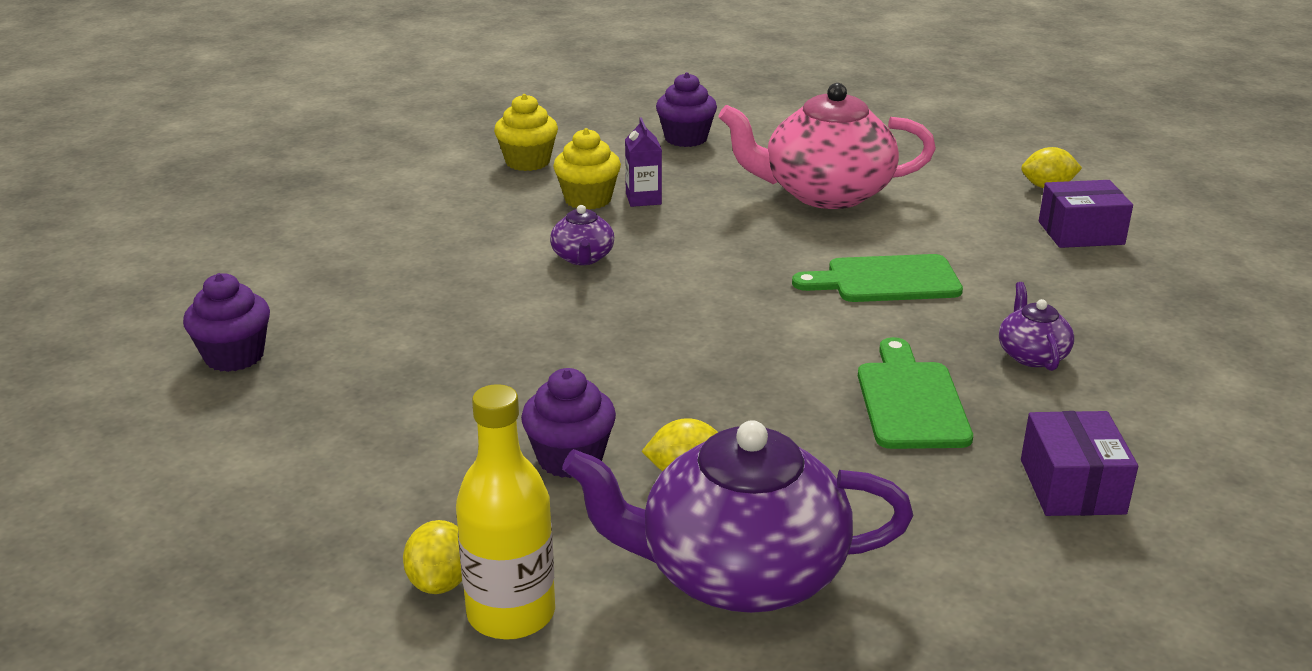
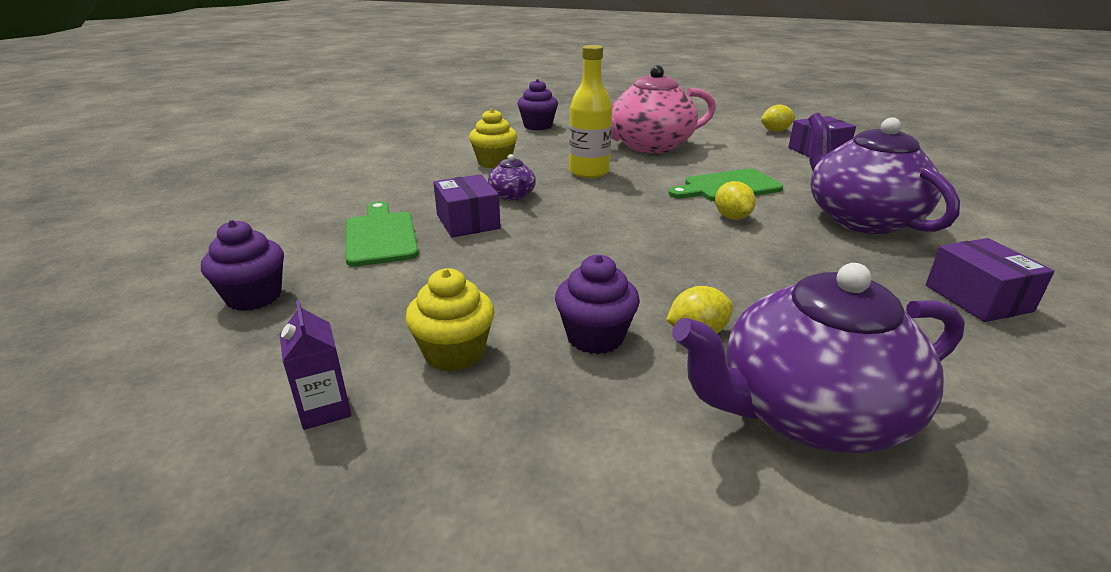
camera: 15 degrees left, 0 degrees up
(440, 582) = (545, 478): yellow lemon -> yellow lemon (732, 217)
(506, 290) = (468, 222): none -> purple box
(511, 613) = (636, 498): yellow bottle -> yellow bottle (589, 172)
(527, 162) = (439, 146): yellow cupcake -> yellow cupcake (454, 353)
(643, 199) = (532, 159): purple carton -> purple carton (325, 409)
(911, 401) = (813, 256): green cutting board -> green cutting board (380, 236)
(1032, 355) = (861, 218): purple teapot -> purple teapot, size x2.22

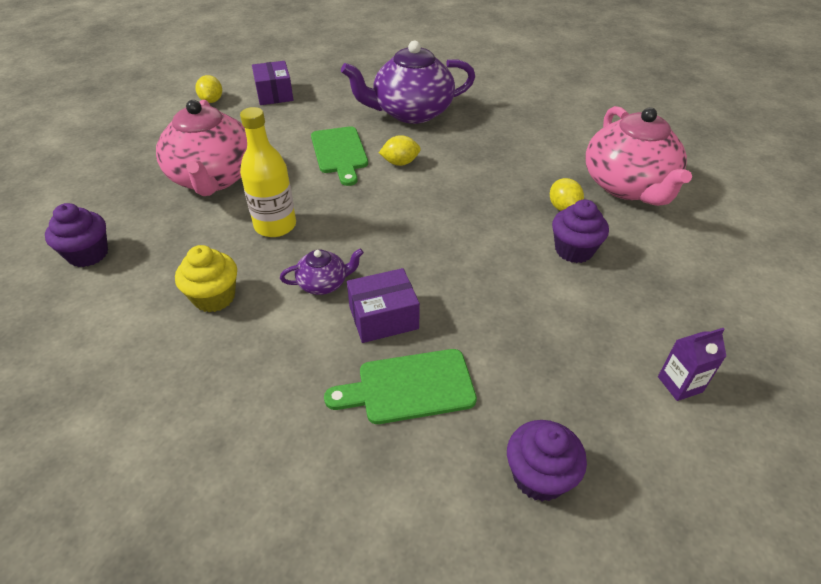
camera: 85 degrees left, 15 degrees up
(454, 353) = (604, 319): yellow cupcake -> none
(808, 412) = (627, 186): purple teapot -> pink teapot
(977, 298) = (515, 108): purple box -> none

